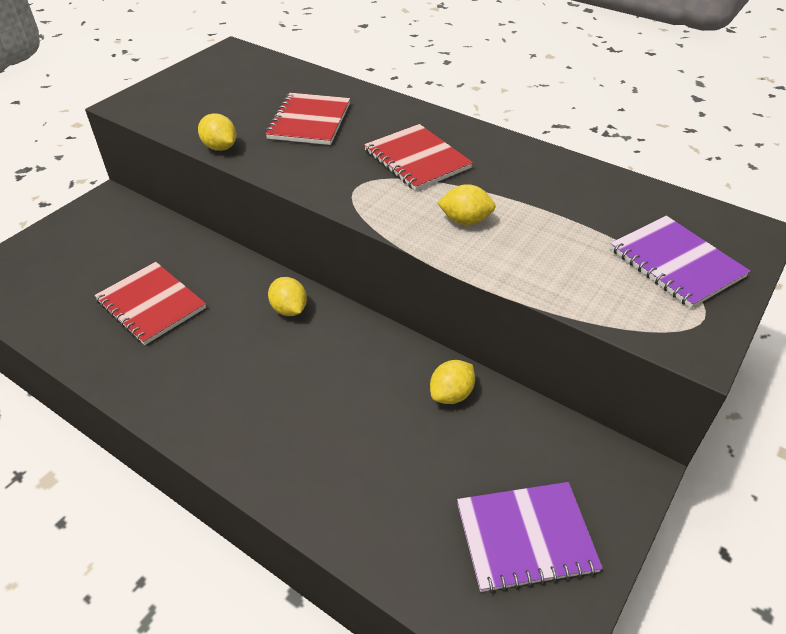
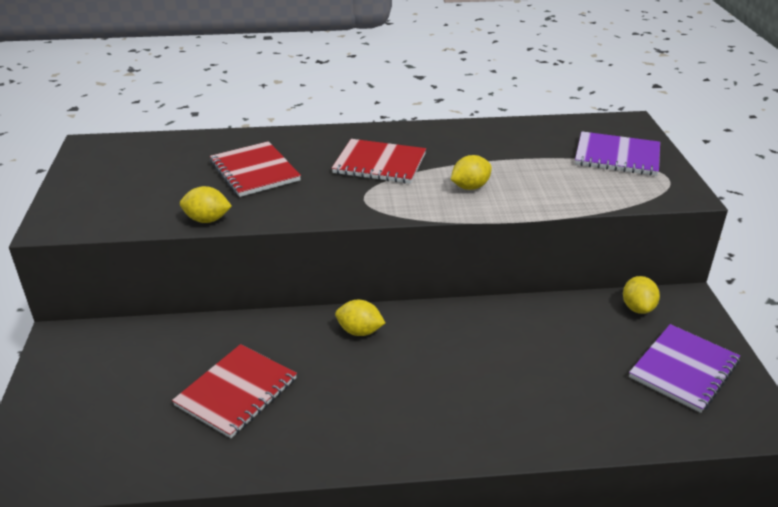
camera: 40 degrees left, 10 degrees down
(151, 304) = (236, 392): red notebook -> red notebook turned 60 degrees counterclockwise
(451, 394) = (542, 320): yellow lemon -> yellow lemon (637, 308)

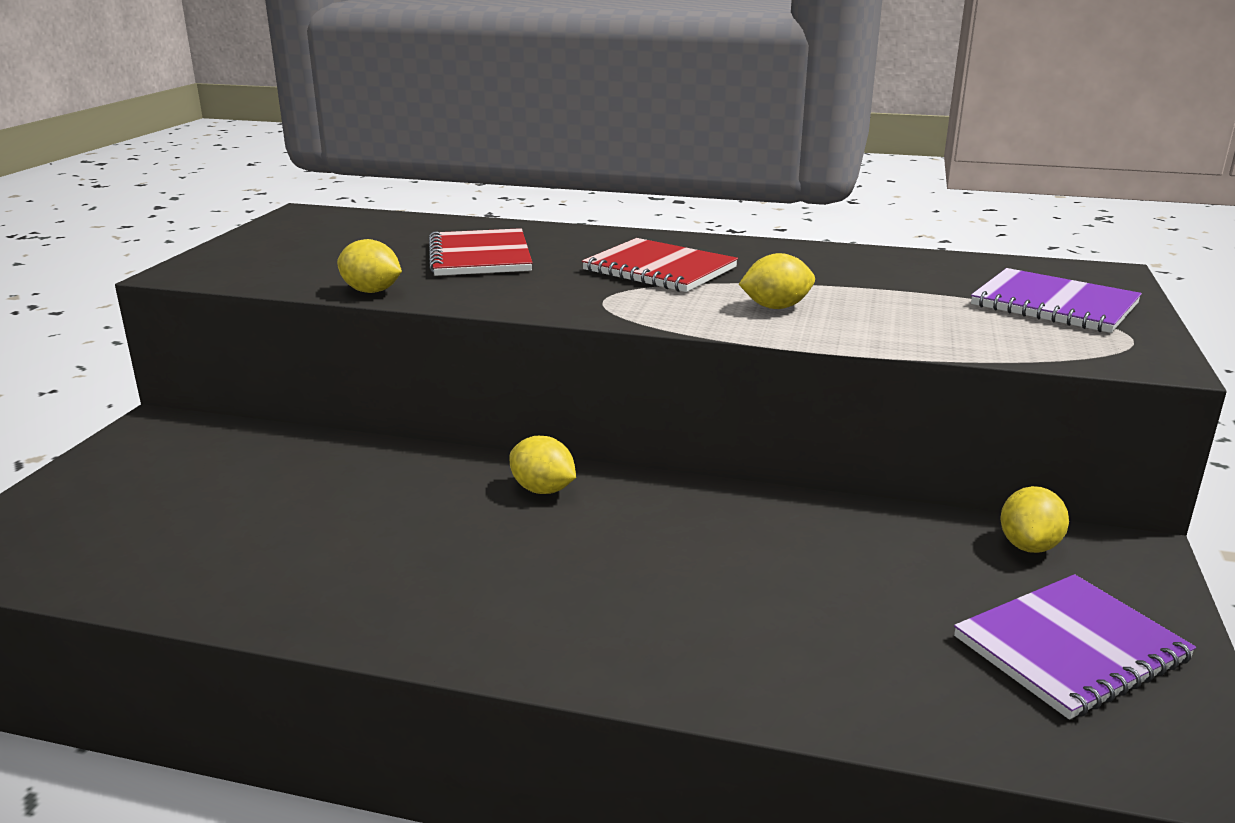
camera: 20 degrees right, 10 degrees down
(236, 392) = (316, 524): red notebook -> none

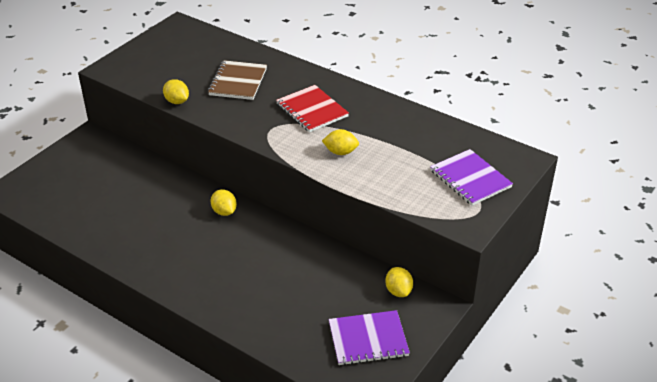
camera: 20 degrees right, 15 degrees up
(480, 256) = (238, 82): red notebook -> brown notebook
(1029, 546) = (398, 291): yellow lemon -> yellow lemon turned 60 degrees counterclockwise

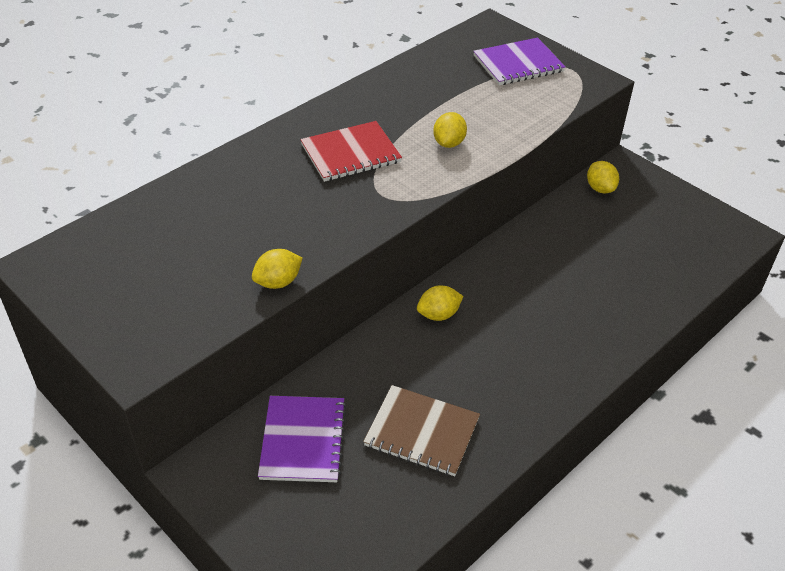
camera: 80 degrees left, 5 degrees up
(238, 82) = (252, 213): brown notebook -> brown notebook (422, 432)
(368, 339) = (670, 222): purple notebook -> purple notebook (303, 440)
(398, 291) = (600, 188): yellow lemon -> yellow lemon turned 75 degrees clockwise

